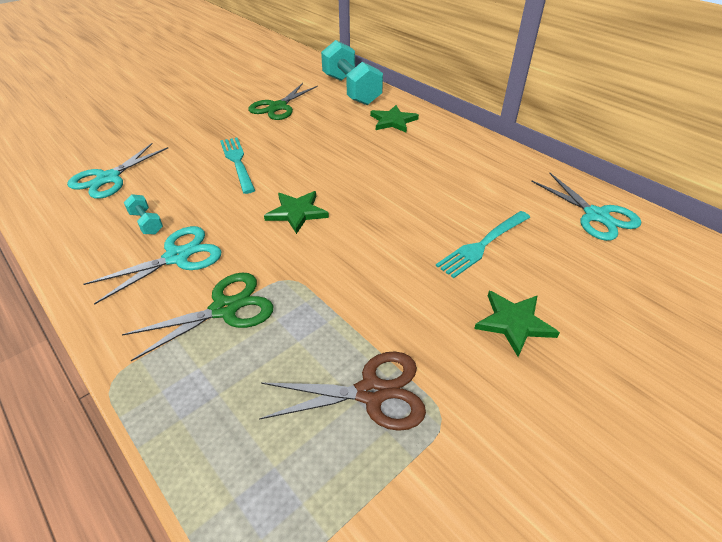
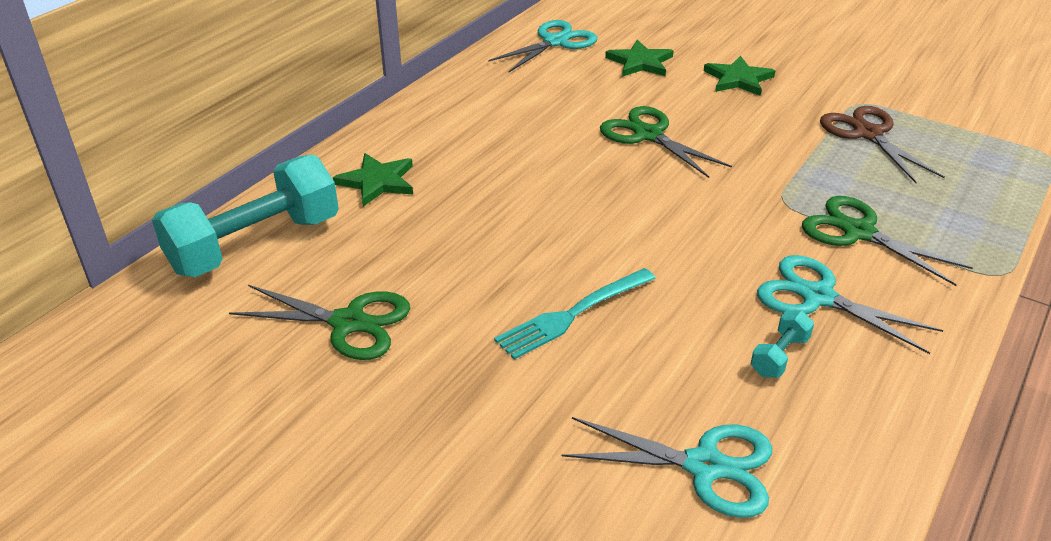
camera: 105 degrees left, 5 degrees down
(297, 212) = (666, 222): green star -> green star (640, 62)
(416, 232) = (648, 135): none -> green scissors
(483, 244) = (642, 96): turquoise fork -> none

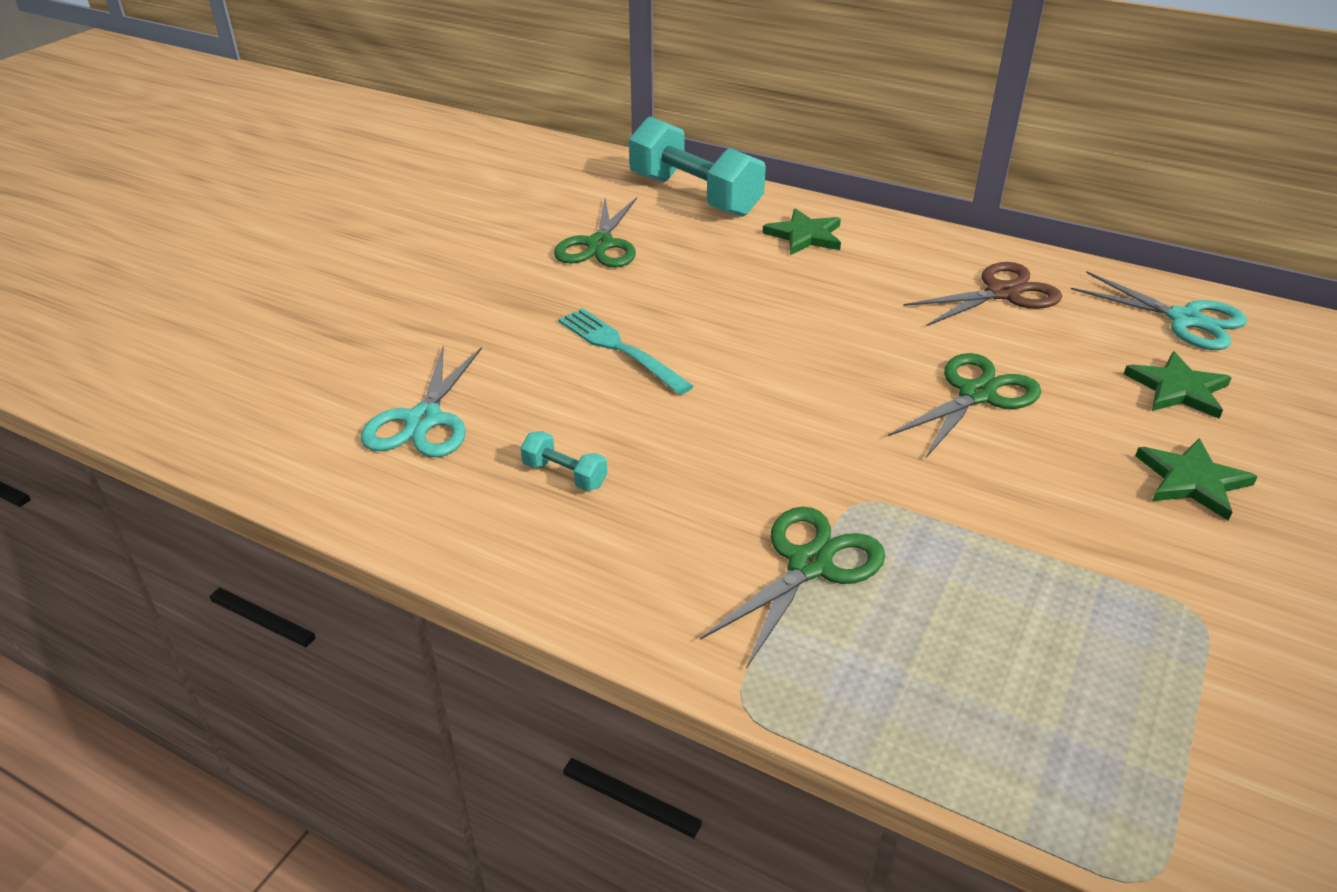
camera: 85 degrees right, 0 degrees up
(817, 296) = (667, 512): turquoise scissors -> none
(867, 133) = (1096, 612): brown scissors -> brown scissors (1003, 293)

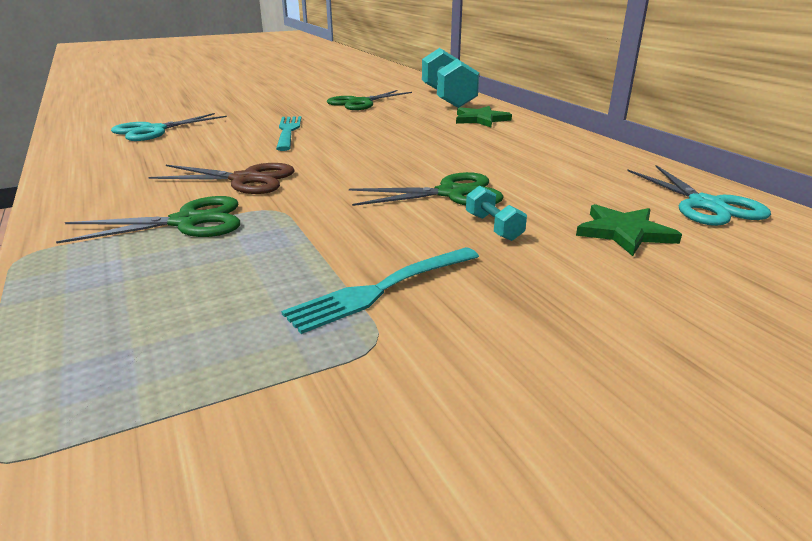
camera: 35 degrees right, 10 degrees down
(565, 475) = (162, 159): turquoise dumbbell -> turquoise dumbbell (493, 227)
(1003, 293) = (568, 162): brown scissors -> brown scissors (246, 180)
(1118, 557) = (382, 289): none -> turquoise fork
(1192, 481) = (534, 276): green star -> none

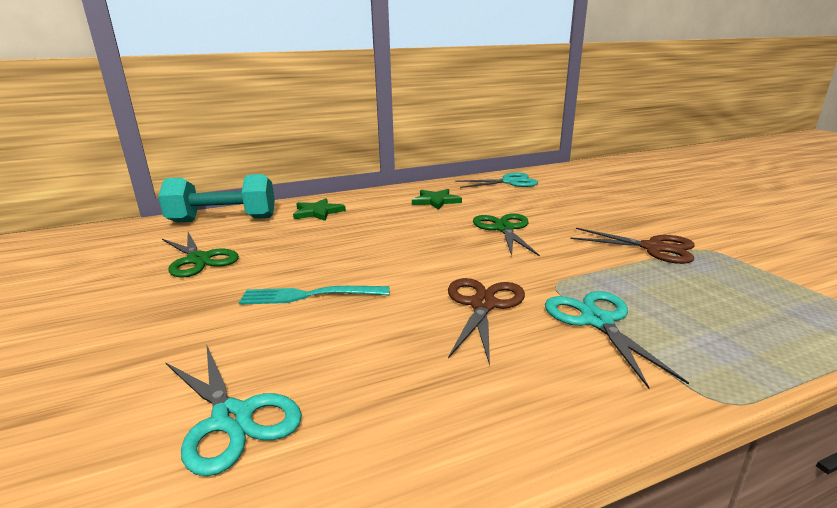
camera: 85 degrees left, 5 degrees down
(188, 222) = (597, 321): green scissors -> turquoise scissors
(382, 289) = (654, 248): turquoise fork -> brown scissors
(493, 227) = (557, 221): turquoise dumbbell -> none
(624, 232) = (551, 198): green star -> green star (436, 201)

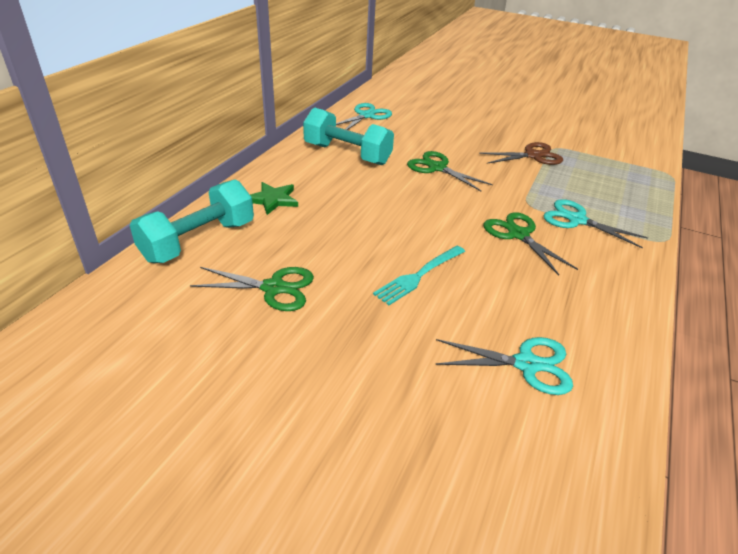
camera: 45 degrees left, 15 degrees up
(436, 201) = (347, 154): green star -> turquoise dumbbell
(483, 305) = (518, 234): brown scissors -> green scissors

